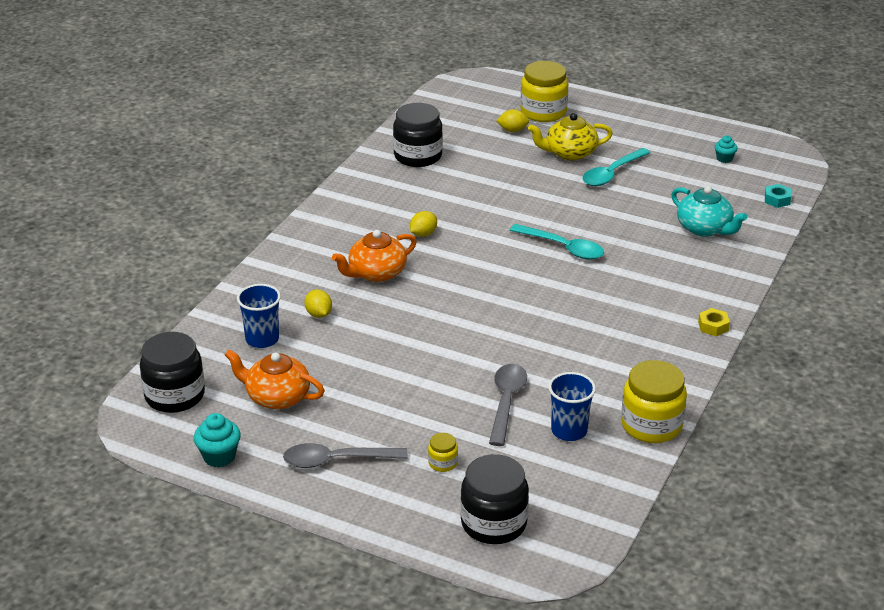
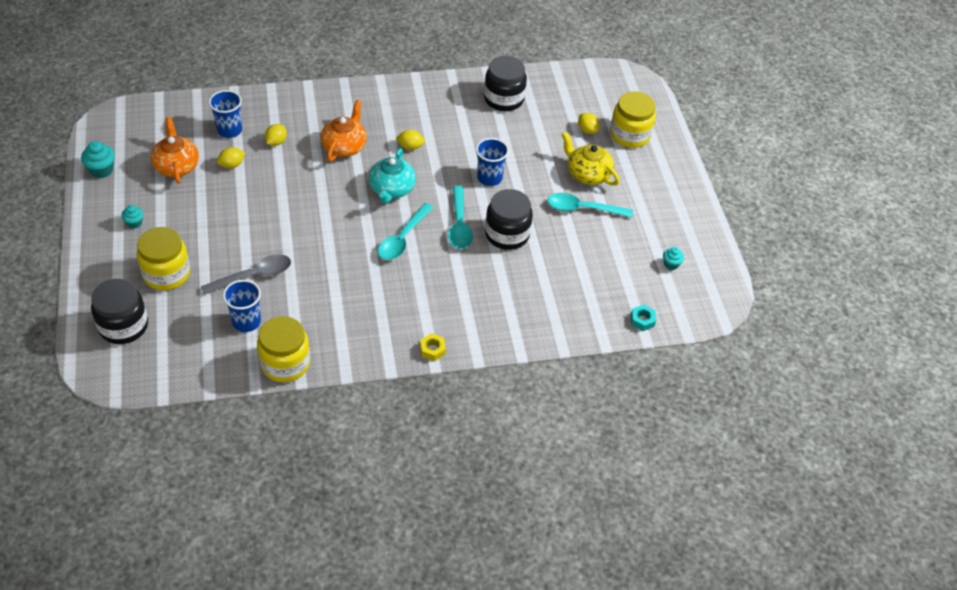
camera: 50 degrees right, 15 degrees up
(175, 395) = (145, 122): black jar -> black jar (507, 234)
(320, 357) = (232, 165): none -> yellow lemon
(336, 460) = (134, 223): grey spoon -> turquoise cupcake
(376, 273) = (344, 146): orange teapot -> orange teapot turned 90 degrees clockwise
(443, 463) = (167, 273): yellow jar -> yellow jar, size x2.16
(517, 206) = (489, 178): none -> blue cup
(548, 287) = (403, 238): none -> turquoise spoon
(705, 228) = (558, 293): turquoise teapot -> turquoise teapot (392, 189)

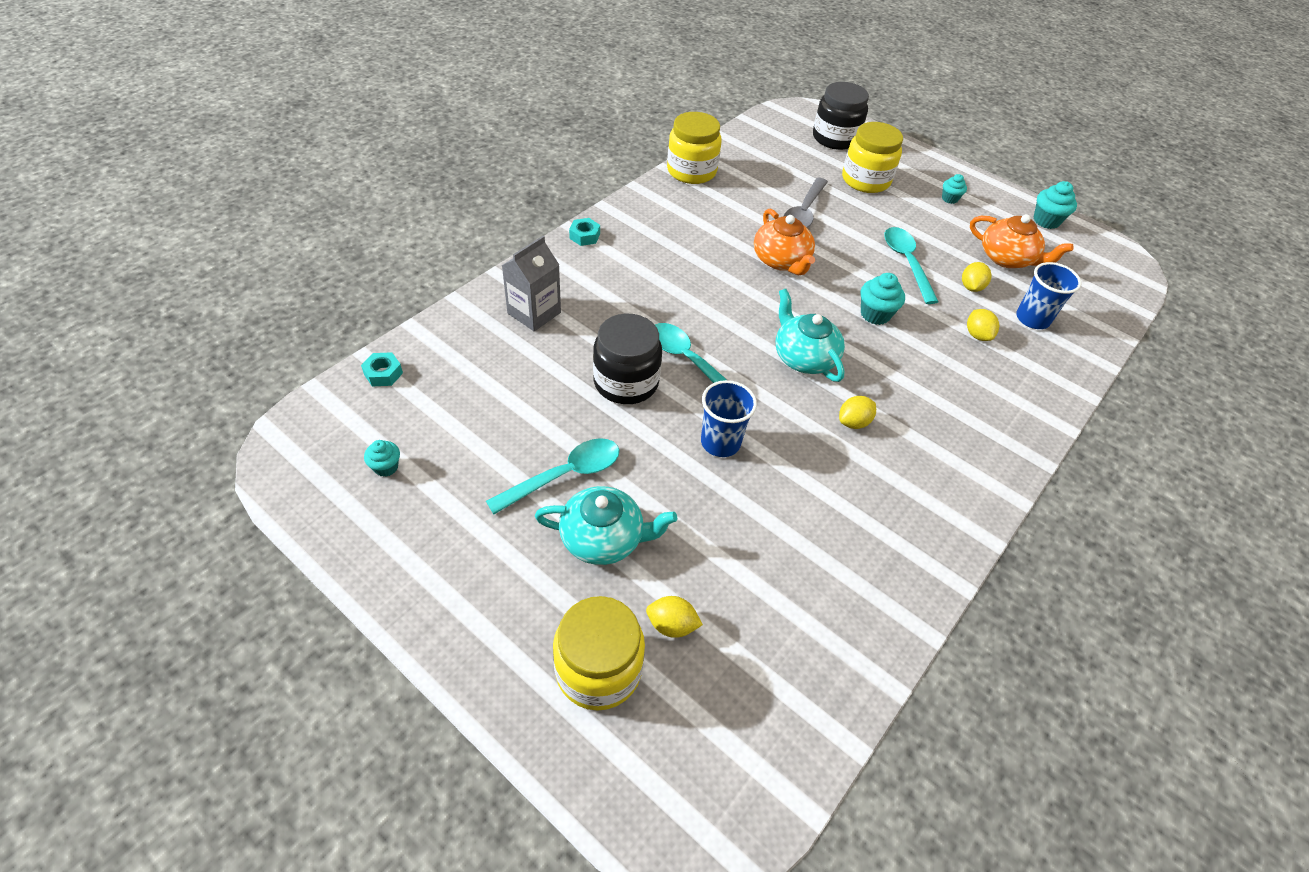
camera: 140 degrees right, 0 degrees up
(246, 322) = (759, 181): blue cup -> none
(315, 185) = (875, 314): none -> turquoise cupcake
(344, 146) = (915, 375): orange teapot -> orange teapot (781, 261)
(403, 238) = (726, 313): turquoise spoon -> turquoise spoon (906, 263)
(432, 350) = (584, 236): yellow nut -> turquoise nut
(504, 99) = (843, 592): black jar -> none
(521, 308) = (534, 313): none -> grey carton
(588, 174) = (603, 538): yellow teapot -> turquoise teapot

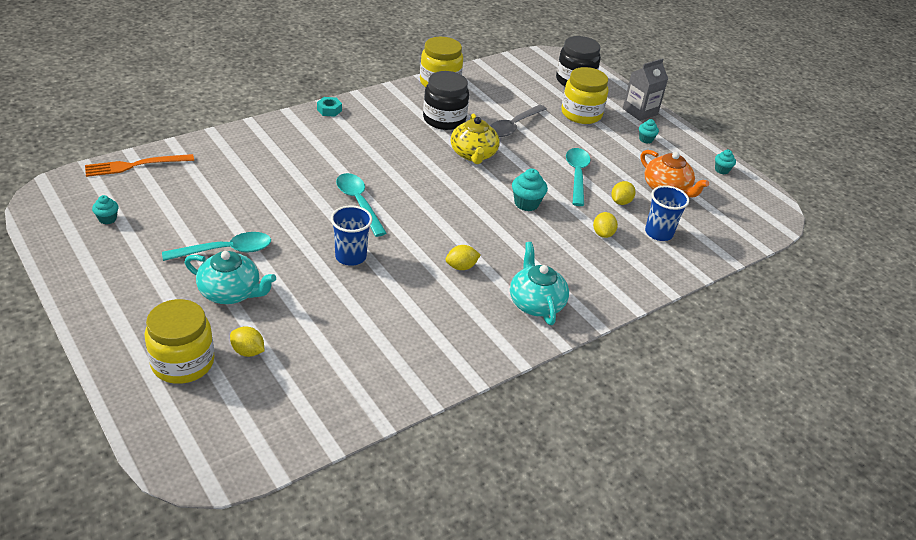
camera: 15 degrees right, 10 degrees down
(383, 373) = (136, 165): turquoise nut -> orange fork
(534, 313) = (262, 151): grey carton -> grey carton (640, 111)
(626, 382) = (303, 206): black jar -> black jar (444, 119)
(781, 261) = (473, 154): orange teapot -> yellow teapot
(804, 357) = (449, 219): turquoise teapot -> turquoise teapot (536, 303)
(1046, 221) = (722, 170): turquoise cupcake -> turquoise cupcake, size x0.63

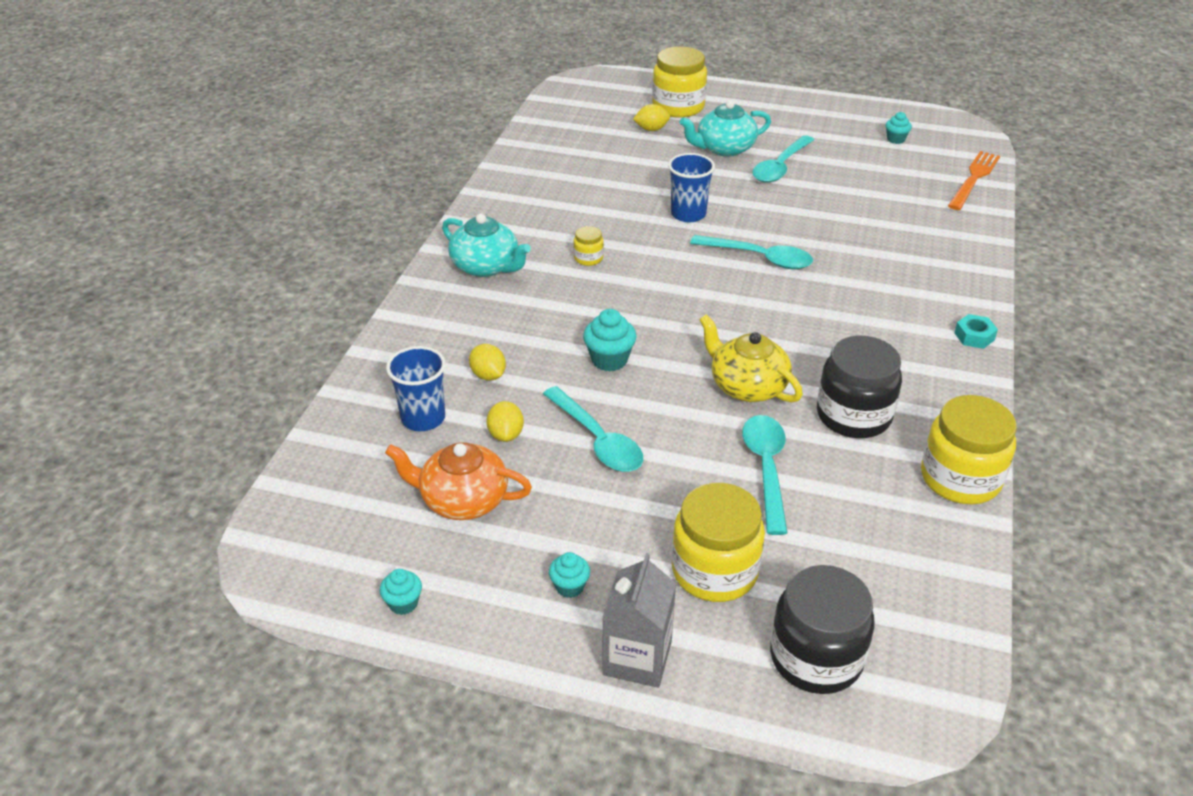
camera: 145 degrees right, 0 degrees up
(461, 267) = (588, 258): yellow lemon -> yellow jar
(514, 126) = (766, 469): grey spoon -> turquoise spoon

